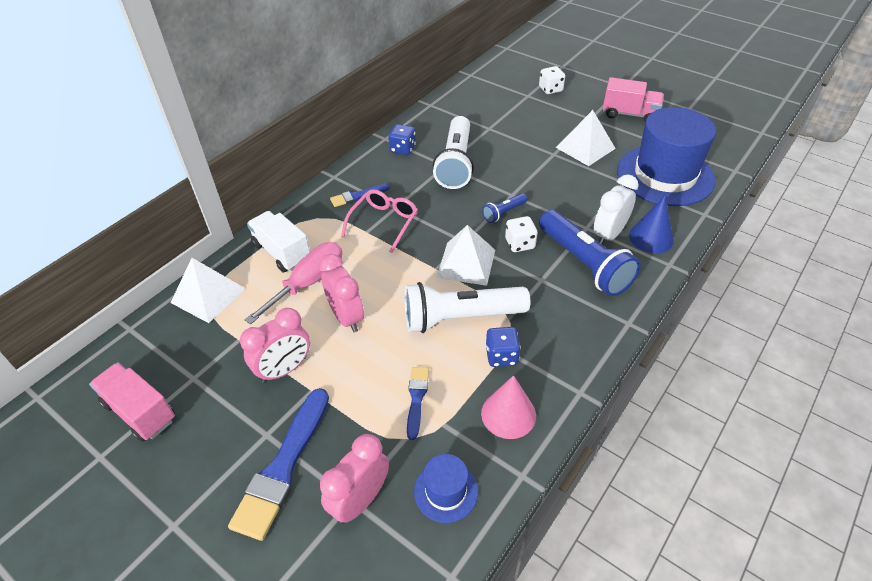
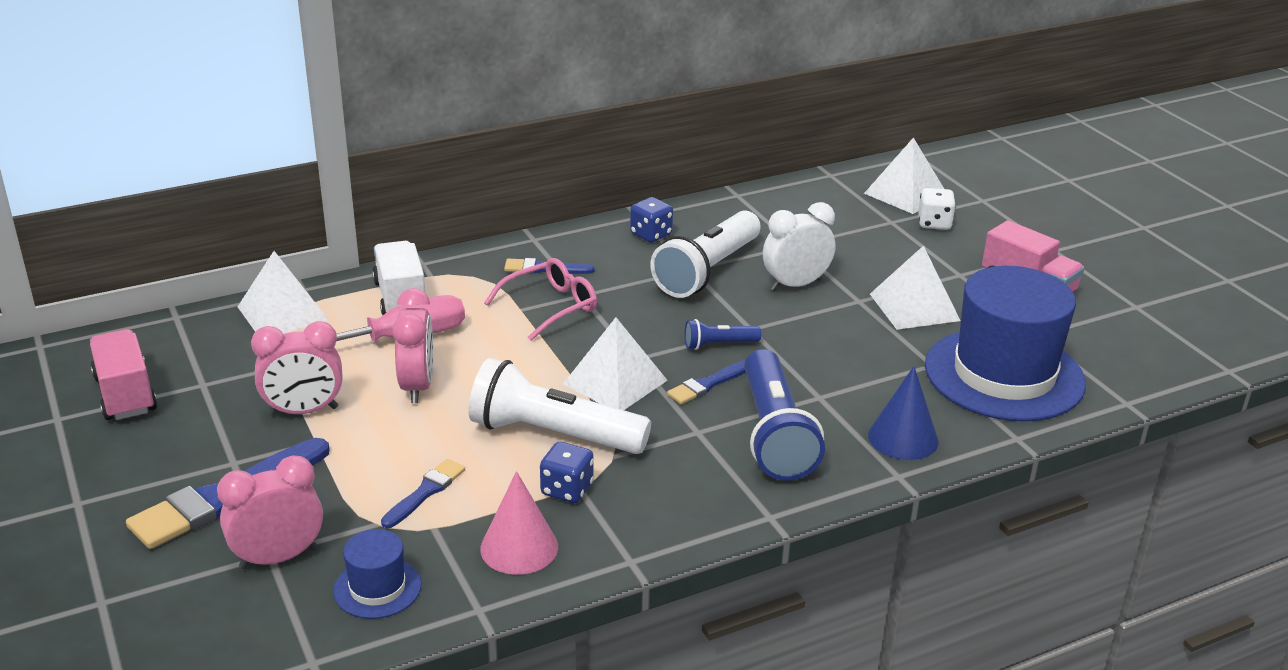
camera: 25 degrees right, 15 degrees down
(520, 75) = (905, 193): none -> white pyramid
(520, 244) = (707, 384): white dice -> blue brush
(609, 235) = (843, 415): white clock -> white clock (795, 285)

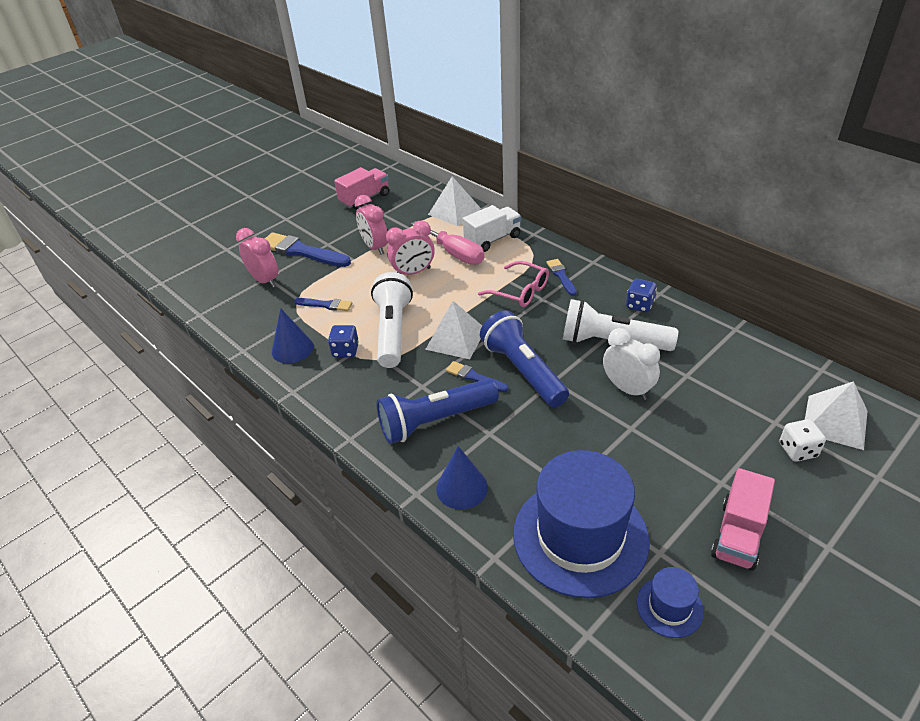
camera: 75 degrees right, 10 degrees up
(377, 588) = (251, 315): blue hat -> blue hat (669, 607)
(519, 547) = (292, 349): pink cone -> blue cone
(718, 345) = (523, 370): blue flashlight -> blue flashlight, size x2.13
(914, 307) = (645, 462): white pyramid -> none

